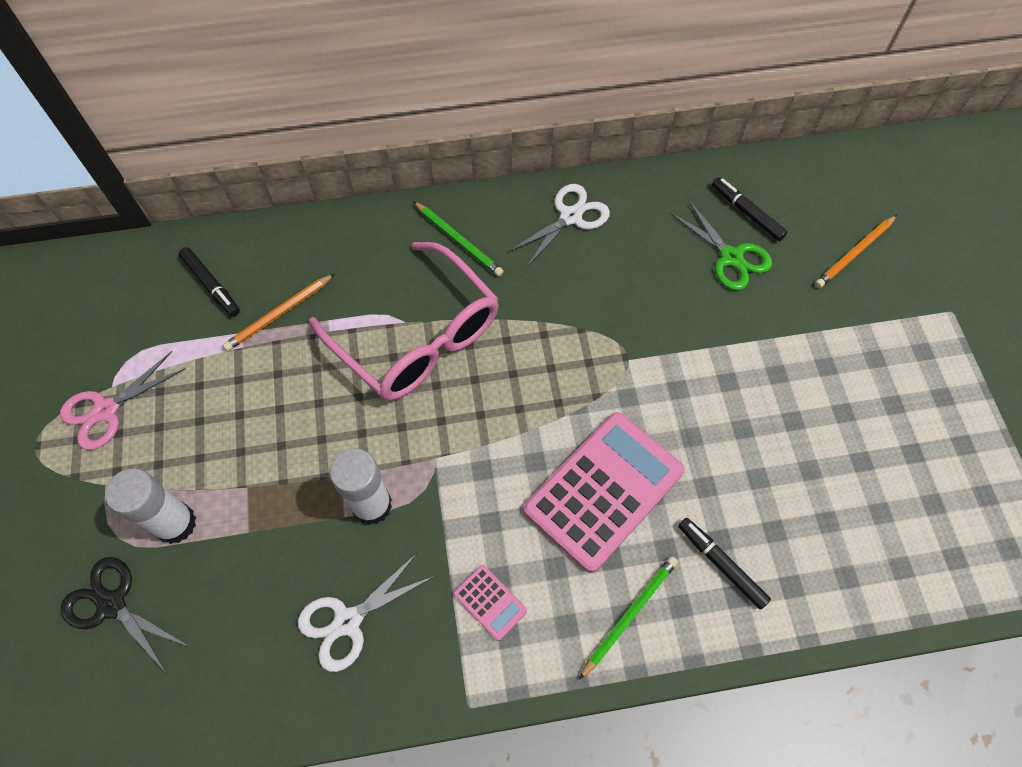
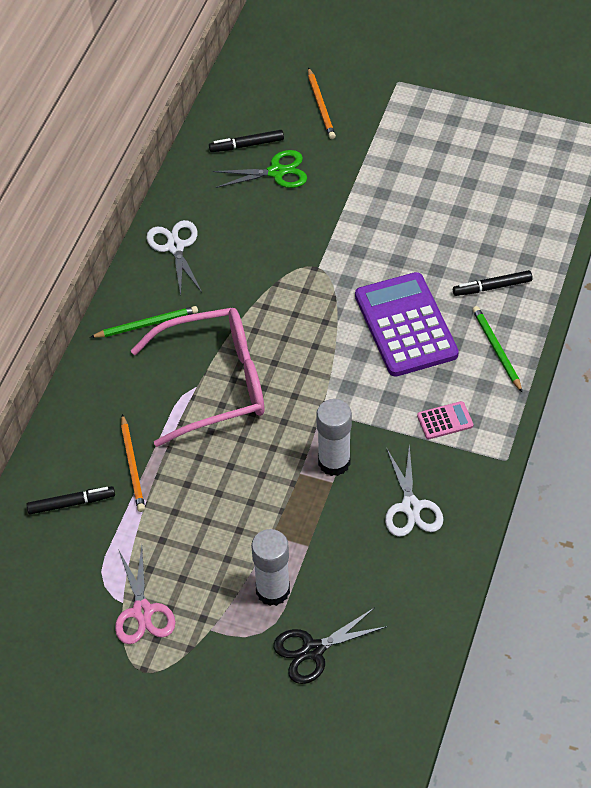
camera: 60 degrees left, 10 degrees down
(603, 490) = (405, 325): pink calculator -> purple calculator

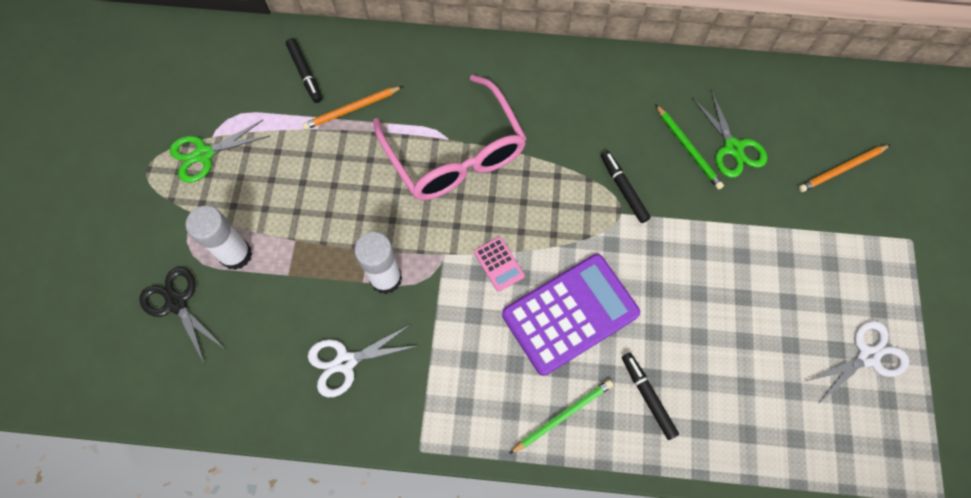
camera: 75 degrees right, 15 degrees up
(142, 611) = (204, 154): pink scissors -> green scissors
(146, 324) = (509, 81): green pencil -> green pencil (688, 148)
(175, 247) = (607, 82): white scissors -> white scissors (868, 356)
(246, 145) = (758, 112): black marker -> black marker (623, 189)
(445, 421) = (457, 377): pink calculator -> pink calculator (499, 264)

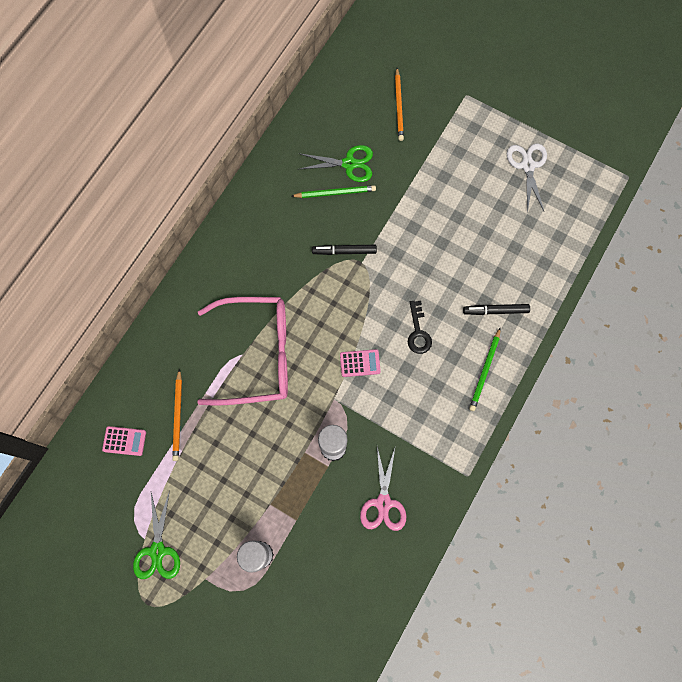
camera: 65 degrees left, 5 degrees up
(177, 303) = (279, 615): black scissors -> none
(305, 73) = (124, 441): black marker -> pink calculator
(345, 362) = (383, 503): white scissors -> pink scissors
(562, 415) = (485, 371): green pencil -> green pencil turned 150 degrees counterclockwise
(570, 314) = (418, 332): purple calculator -> black key

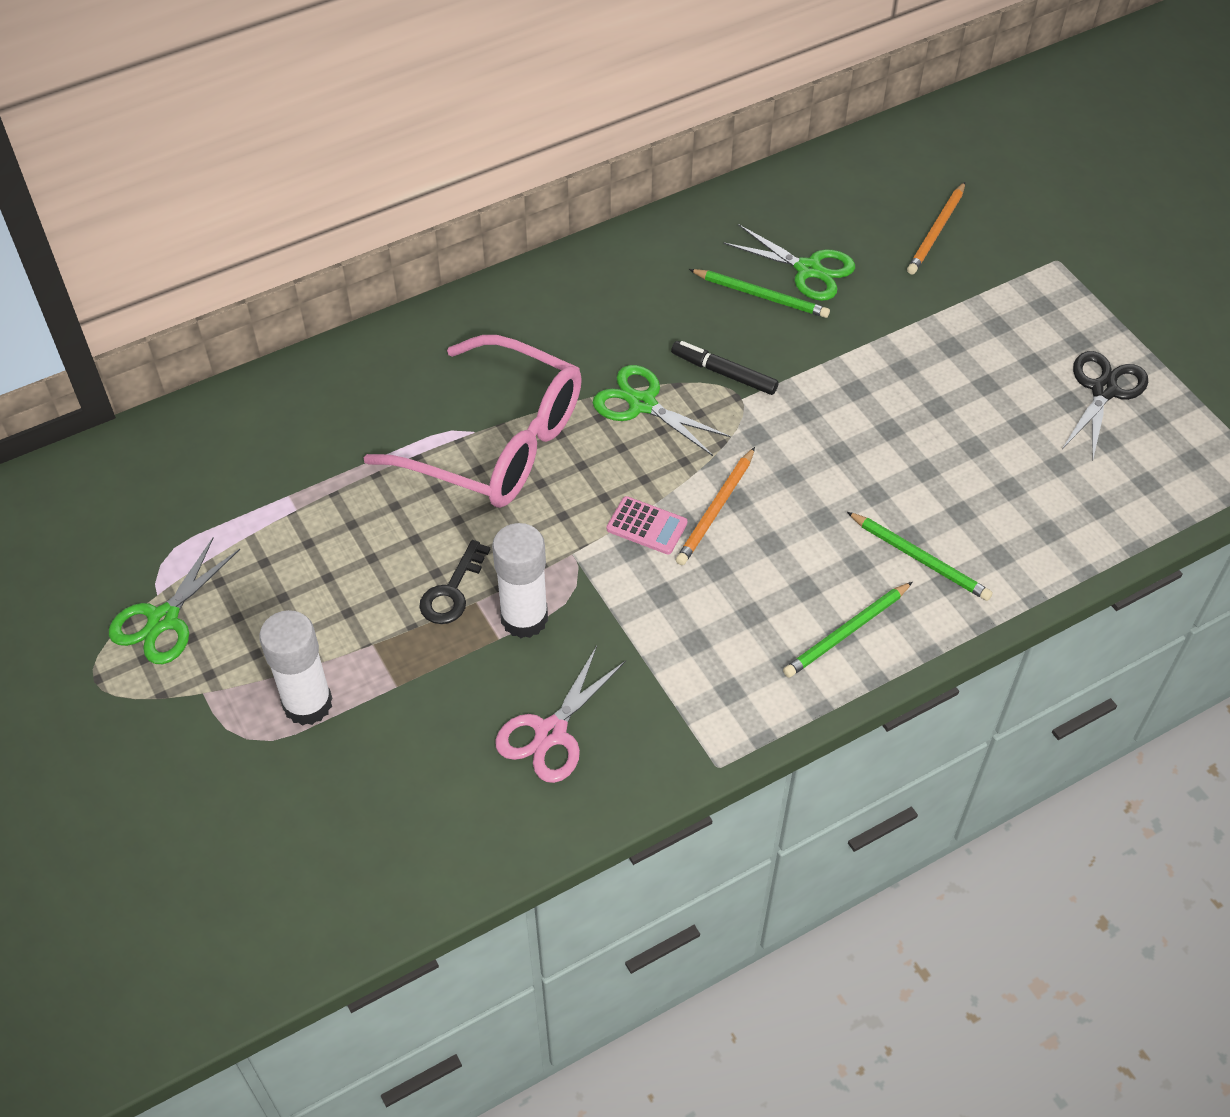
camera: 30 degrees right, 20 degrees down
(124, 441) = (225, 458): pink calculator -> none
(178, 416) = (323, 465): orange pencil -> orange pencil (716, 509)
(315, 292) = (642, 404): none -> green scissors
(418, 332) = (769, 529): black key -> black key (452, 591)
(495, 311) = (920, 558): black marker -> green pencil
(527, 166) = (1103, 390): white scissors -> black scissors

